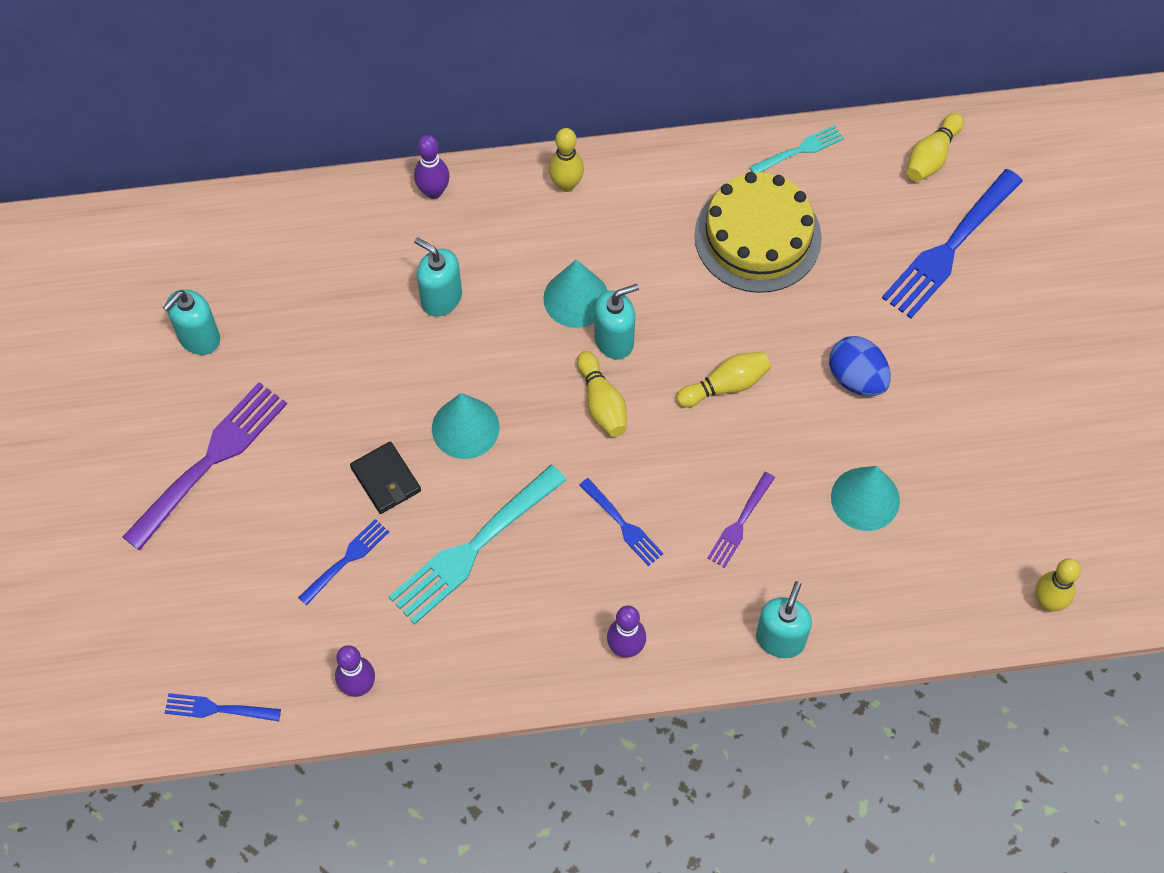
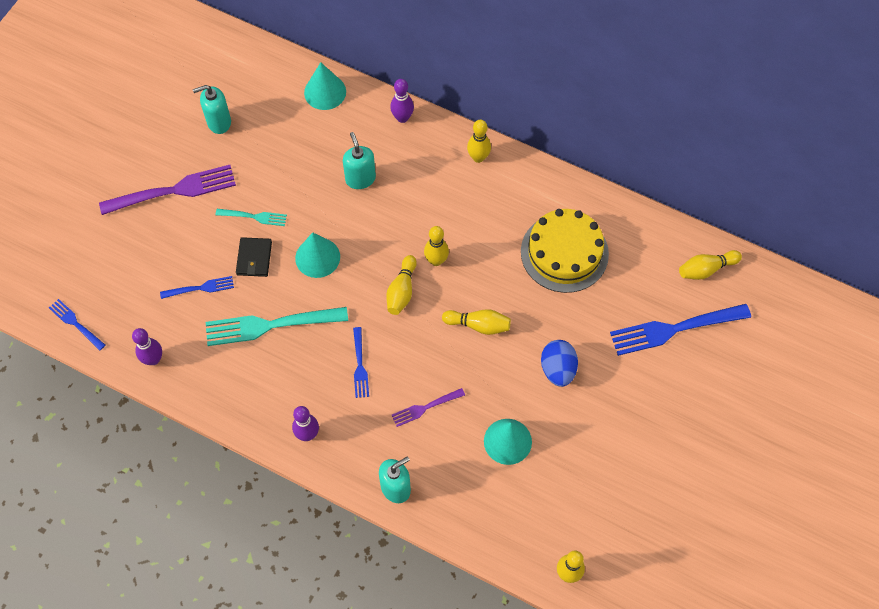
camera: 35 degrees right, 0 degrees up
(576, 298) = (433, 224): turquoise cone -> turquoise cone (325, 92)
(614, 340) = (436, 260): turquoise soap dispenser -> yellow bowling pin
(799, 150) = (628, 218): turquoise fork -> turquoise fork (253, 217)

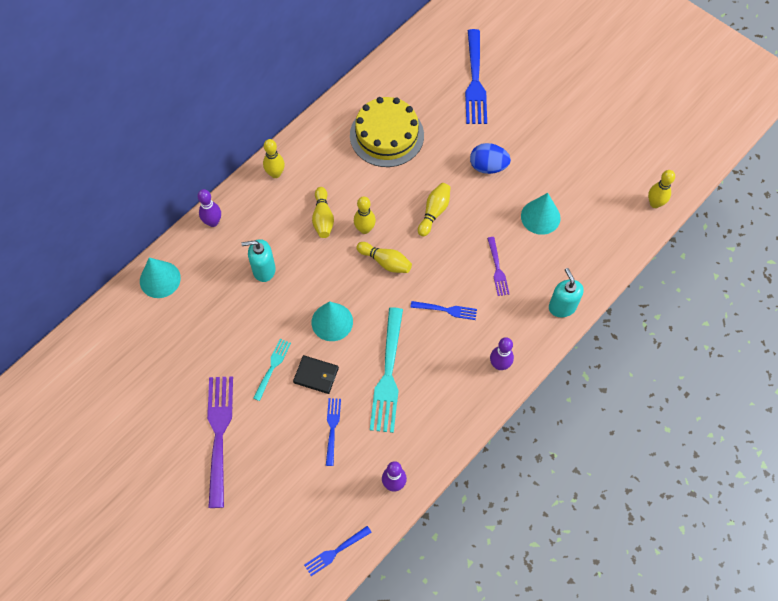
camera: 75 degrees left, 0 degrees up
(219, 122) = (157, 379): turquoise soap dispenser -> none
(706, 269) = (430, 46): yellow bowling pin -> yellow bowling pin (323, 218)

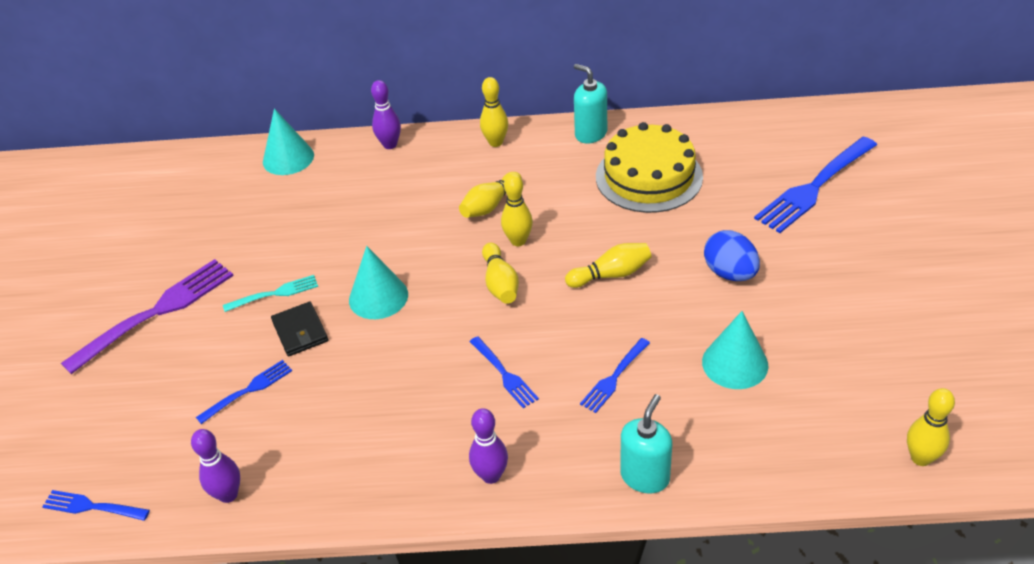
camera: 50 degrees right, 20 degrees down
(263, 270) = (379, 210): turquoise soap dispenser -> turquoise soap dispenser (590, 134)
(388, 373) = (365, 385): turquoise fork -> none
(497, 268) = (614, 377): purple fork -> blue fork

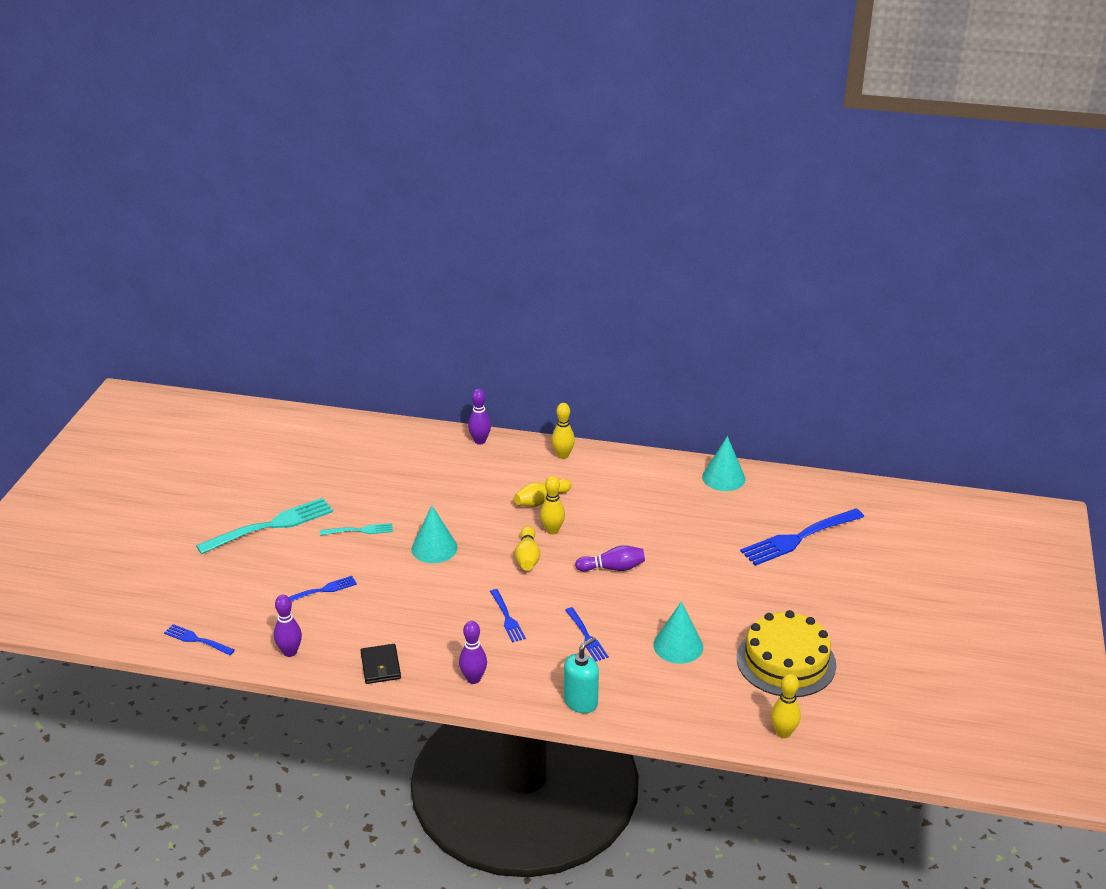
camera: 10 degrees right, 10 degrees down
(155, 313) = (270, 526): purple fork -> turquoise fork
(288, 158) = (398, 436): turquoise cone -> turquoise cone (723, 478)
(300, 331) = (370, 559): black wallet -> black wallet (381, 666)
(590, 134) = (640, 464): turquoise soap dispenser -> none
(611, 274) = (612, 568): yellow bowling pin -> purple bowling pin
(614, 377) = (586, 636): blue fork -> blue fork turned 75 degrees counterclockwise
(649, 177) = (672, 504): yellow cake -> yellow cake (786, 661)
(730, 273) = (703, 585): blue egg -> none

